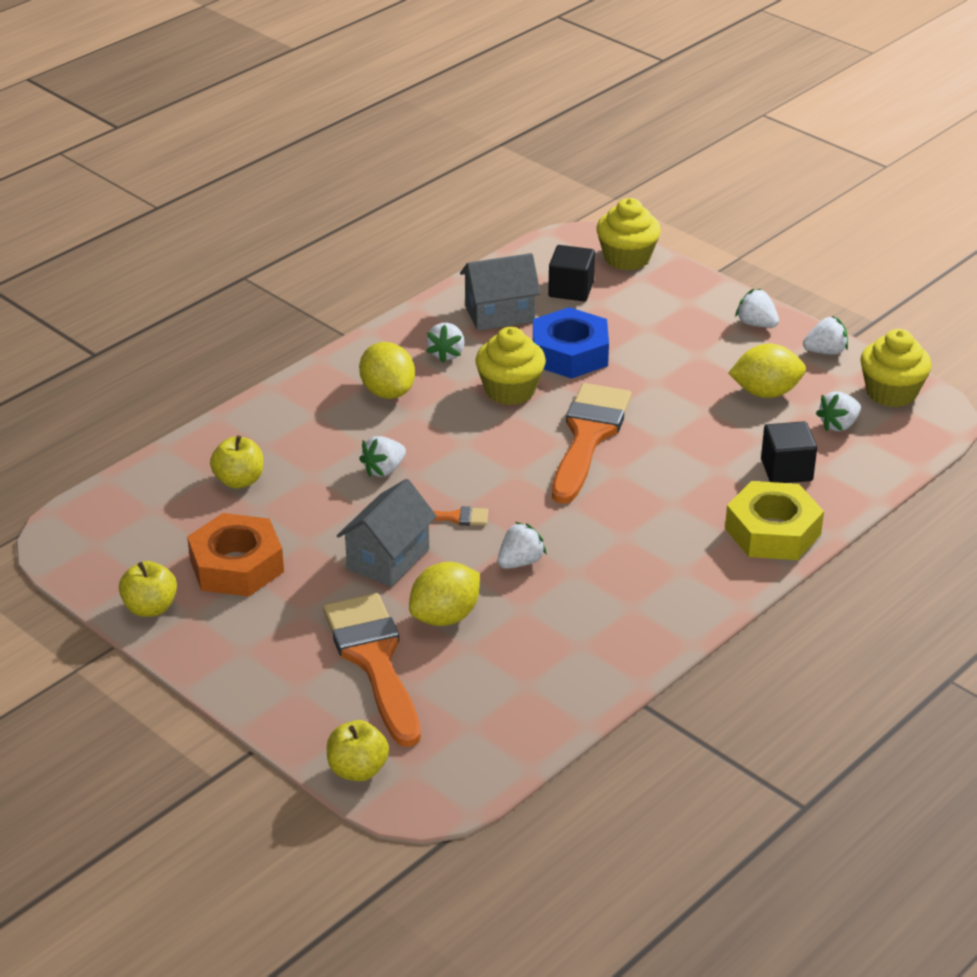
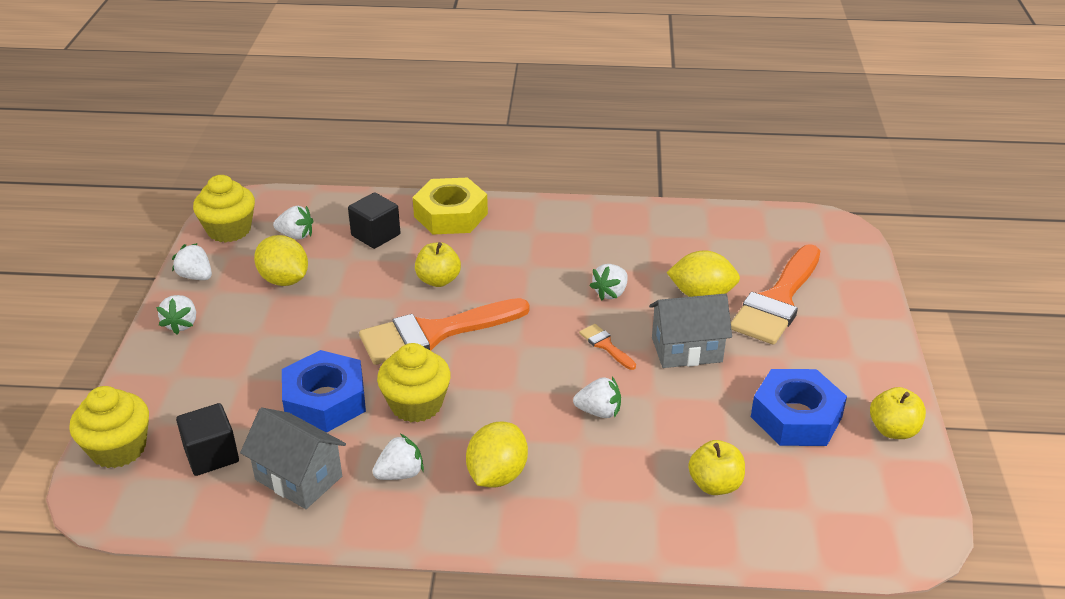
camera: 130 degrees left, 0 degrees up
(237, 566) = (796, 417): orange nut -> blue nut
(358, 770) = (857, 259): yellow apple -> yellow apple (438, 280)
(520, 562) = (610, 293): white strawberry -> white strawberry turned 60 degrees counterclockwise

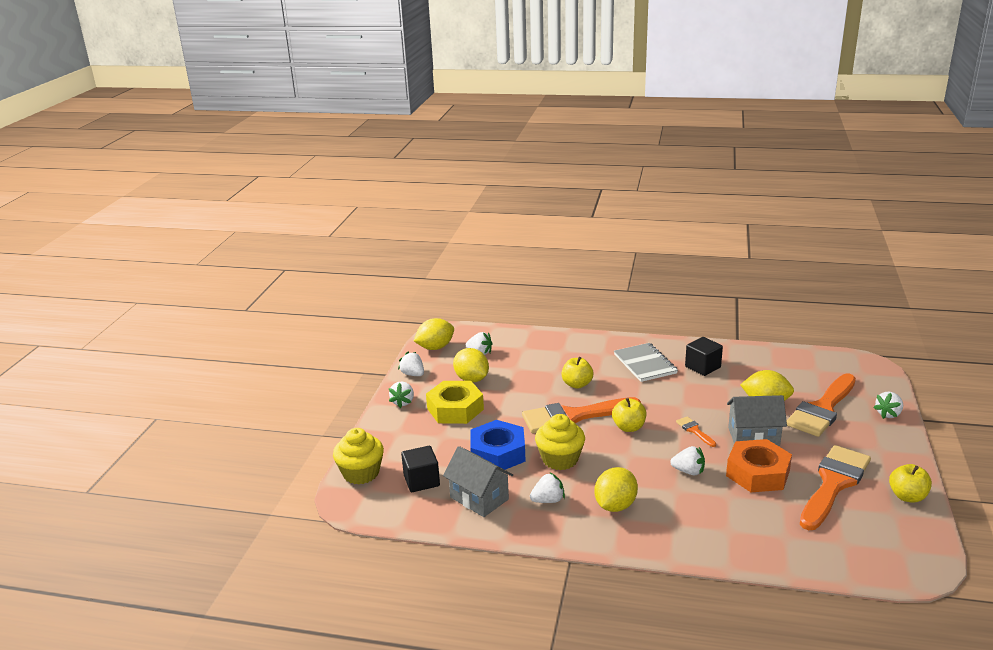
camera: 10 degrees right, 10 degrees down
(229, 230) = (435, 347): yellow cupcake -> yellow lemon
(376, 235) = (534, 355): black cube -> black cube (702, 367)
(451, 215) = (586, 345): yellow nut -> yellow nut (455, 409)
(534, 242) = (645, 364): none -> grey notebook
(610, 293) = (699, 398): white strawberry -> white strawberry (888, 414)
(694, 408) = (758, 473): none -> orange nut
(715, 484) = (771, 522): yellow apple -> yellow apple (629, 427)
(796, 417) = (833, 483): blue nut -> orange brush

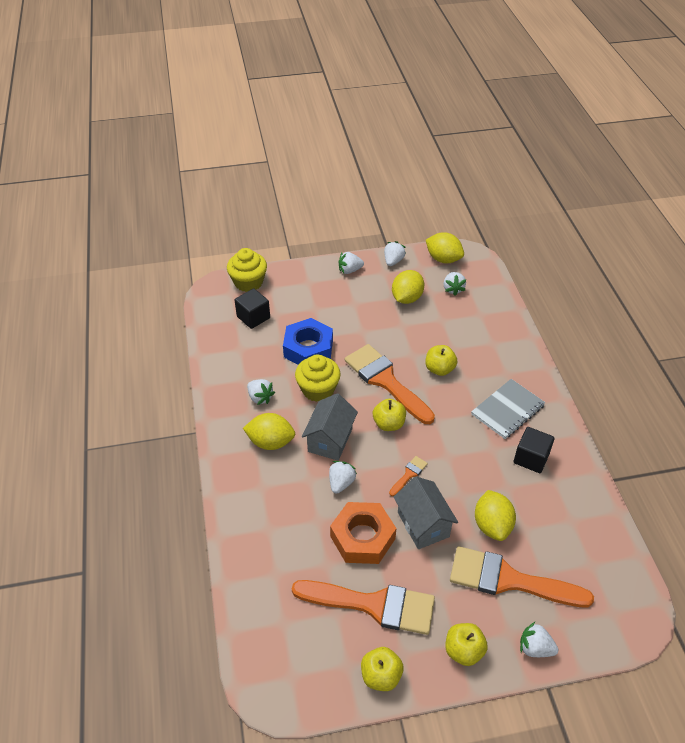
camera: 65 degrees right, 20 degrees up
(455, 409) = (356, 303): yellow nut -> none
(479, 498) = (246, 356): grey house -> grey house (330, 440)
(688, 471) = (341, 483): white strawberry -> white strawberry turned 150 degrees counterclockwise
(887, 448) = (463, 651): none -> yellow apple

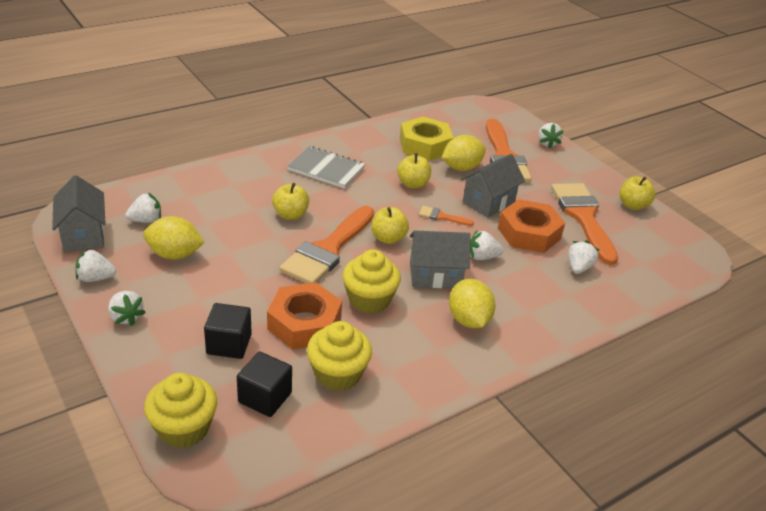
camera: 115 degrees left, 10 degrees down
(255, 354) = (338, 374): none -> yellow cupcake
(260, 397) = (410, 347): white strawberry -> white strawberry (578, 268)
(308, 348) = (304, 323): blue nut -> orange nut
(443, 259) = (83, 234): yellow lemon -> grey house
(463, 651) = (578, 171): yellow apple -> yellow apple (413, 184)
(531, 458) = (377, 153): black cube -> black cube (229, 344)
(543, 507) = (425, 145): none -> yellow nut

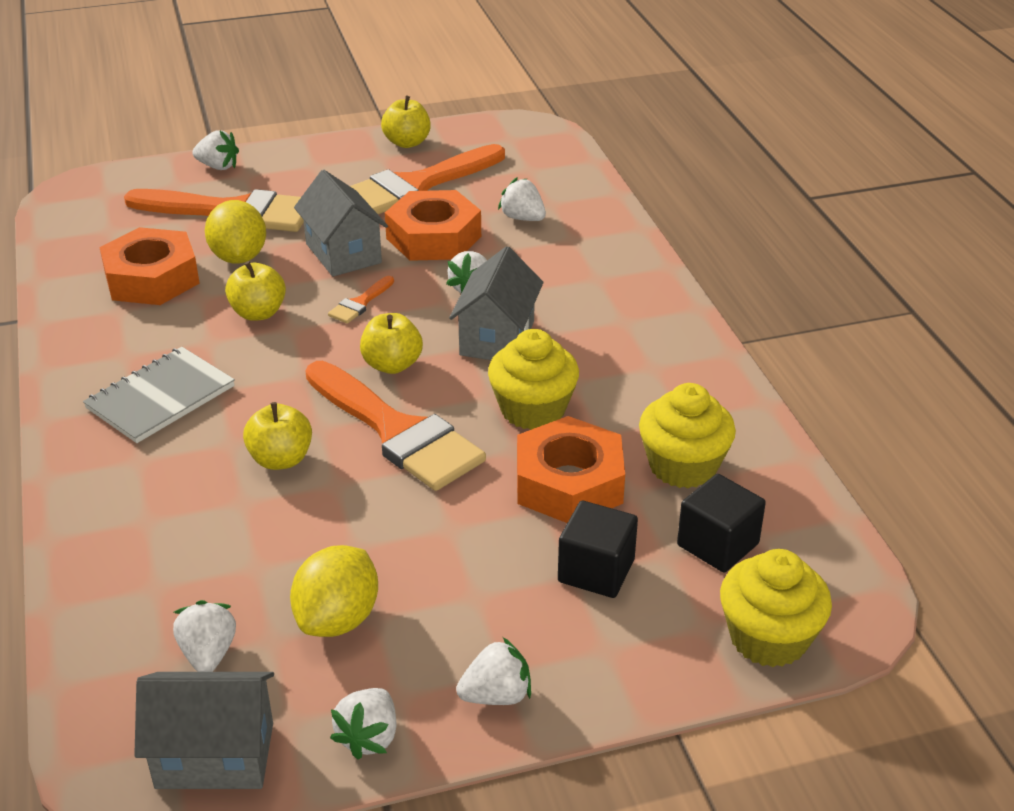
camera: 70 degrees left, 0 degrees up
(425, 145) = (152, 278): yellow nut -> orange nut
(468, 320) = (601, 330): yellow lemon -> none
(583, 217) = (416, 186): orange brush -> orange brush turned 45 degrees counterclockwise

